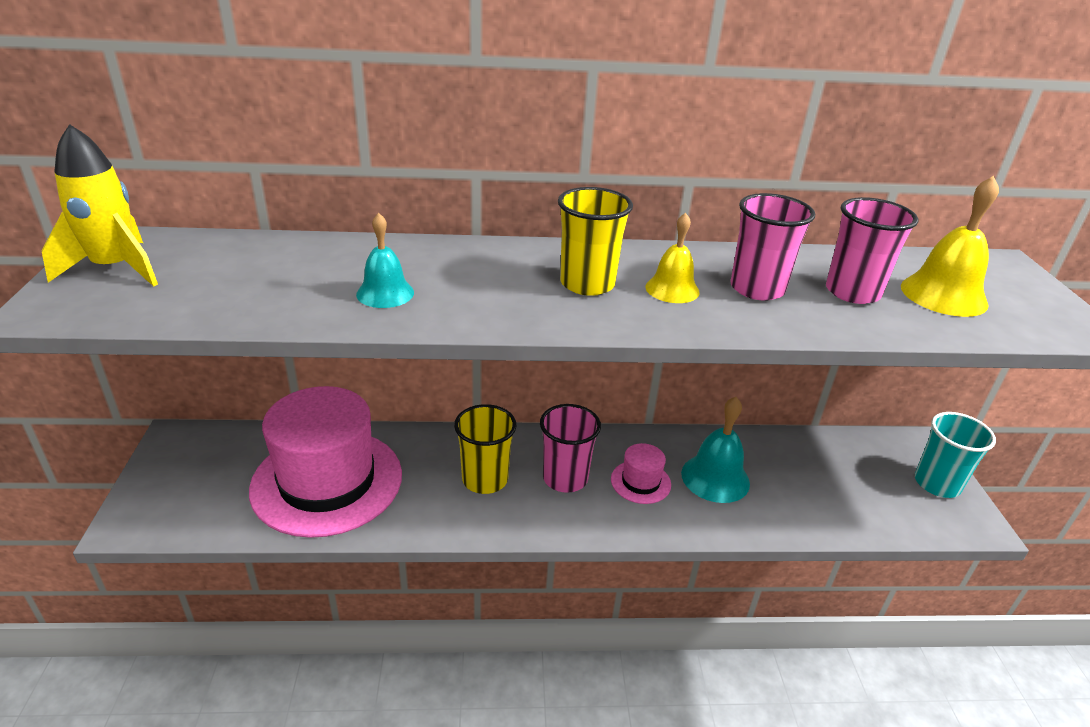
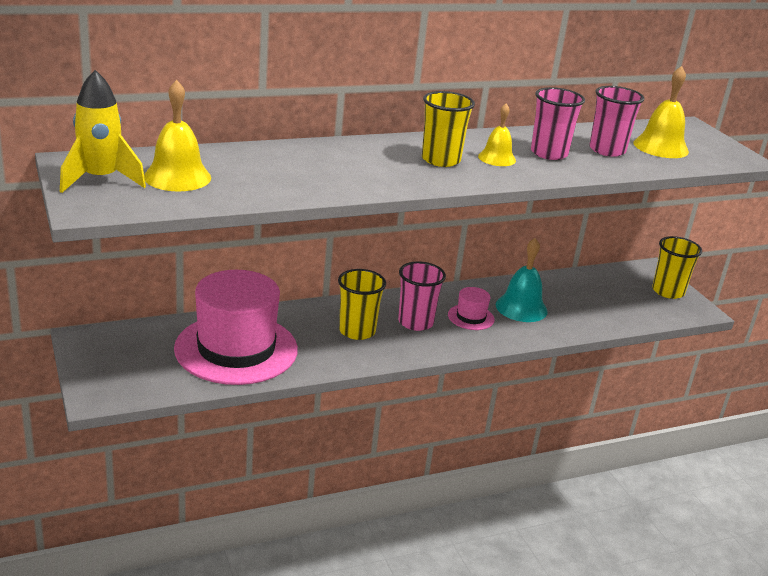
camera: 20 degrees left, 5 degrees down
(212, 274) = (177, 177): none -> yellow bell
(385, 293) = (312, 177): turquoise bell -> none
(937, 484) = (668, 291): turquoise cup -> yellow cup

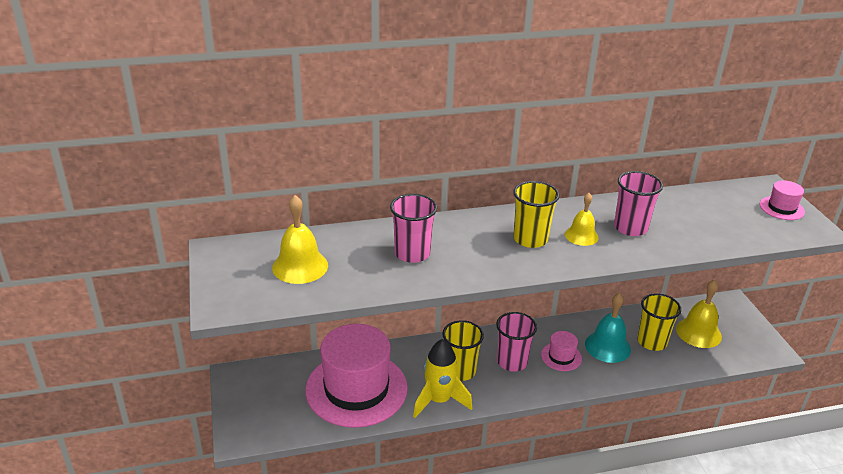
camera: 10 degrees right, 5 degrees up
(101, 180) = (237, 271): yellow rocket -> yellow rocket (439, 400)
(607, 150) = (686, 222): pink cup -> pink cup (412, 253)
(660, 147) = (738, 216): yellow bell -> yellow bell (698, 332)
(668, 291) = (745, 328): yellow cup -> yellow cup (652, 342)
(705, 142) = (781, 208): none -> pink hat

